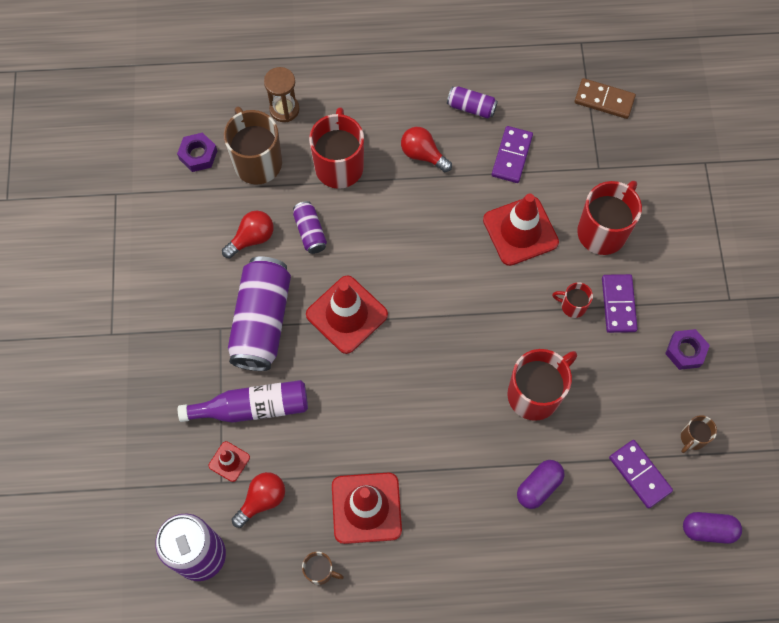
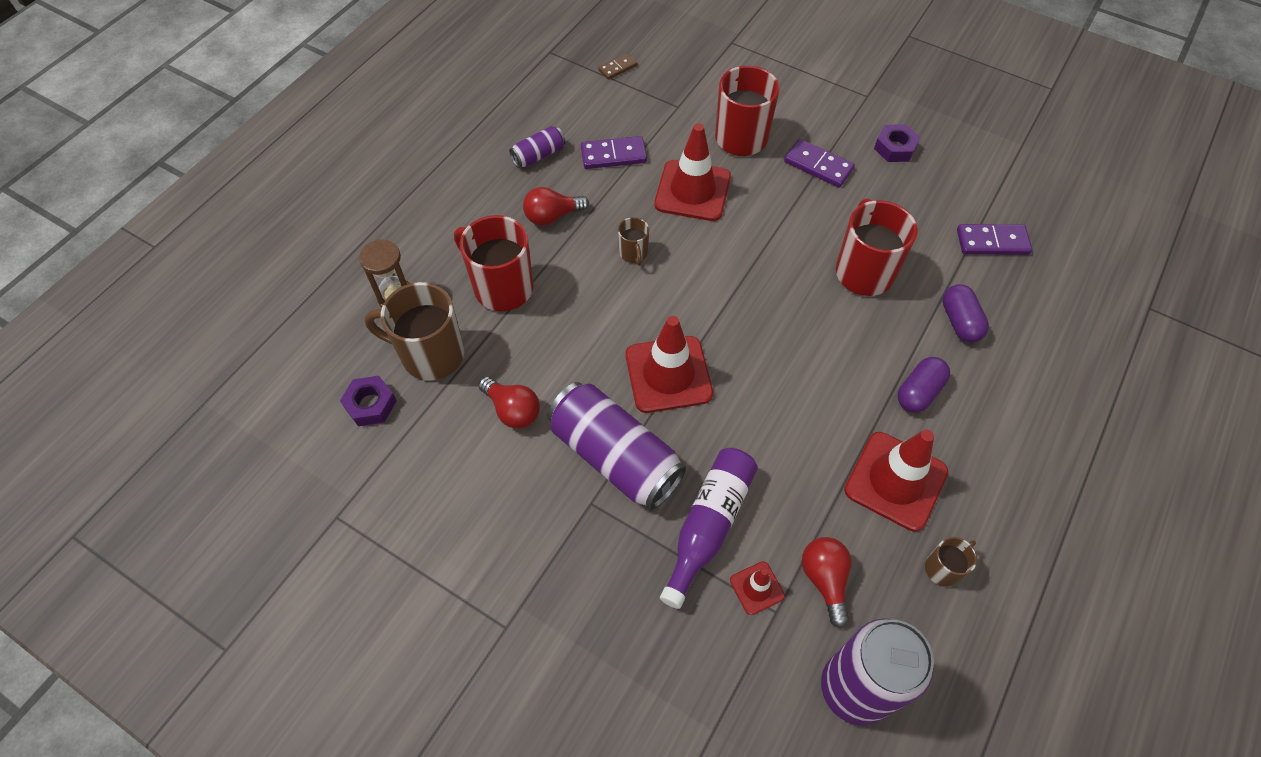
camera: 55 degrees left, 10 degrees down
(252, 238) = (513, 410): red light bulb -> red light bulb turned 135 degrees clockwise
(310, 232) = (551, 353): purple can -> none
(512, 156) = (613, 155): purple domino -> purple domino turned 60 degrees counterclockwise
(572, 306) = (795, 196): red mug -> none
(604, 100) = (617, 68): brown domino -> brown domino, size x0.62
(692, 438) = (979, 188): brown mug -> brown mug (633, 253)
(708, 529) = (1072, 225): purple capsule -> purple capsule (919, 392)

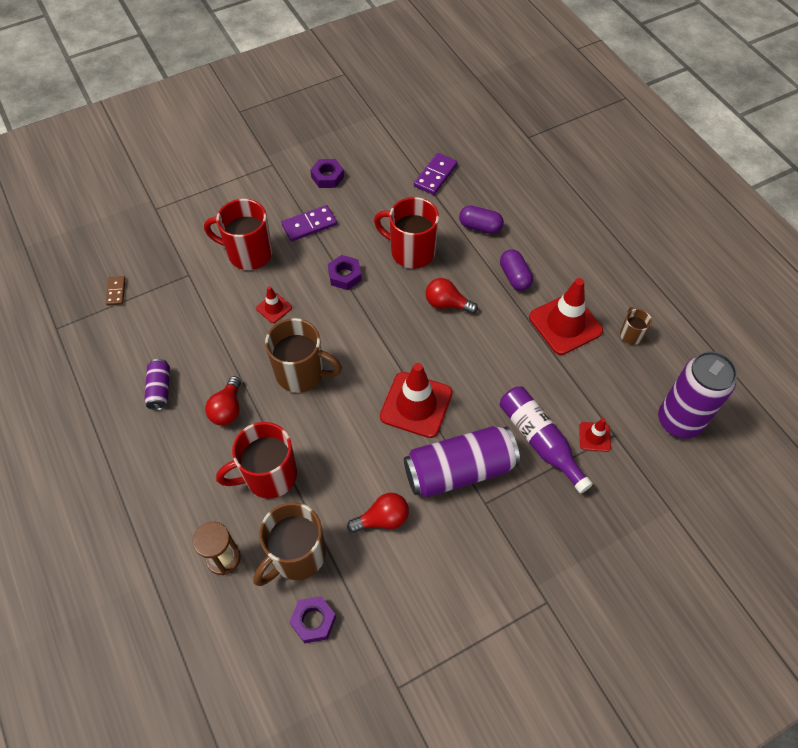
camera: 60 degrees left, 0 degrees up
(613, 155) = (201, 339): purple domino -> none
(633, 253) = (301, 373): brown mug -> brown mug, size x2.02
(692, 191) = (274, 308): red traffic cone -> red traffic cone, size x0.49
(780, 228) = (345, 275): none -> purple nut
(825, 580) = (608, 397): red light bulb -> red light bulb (447, 304)

